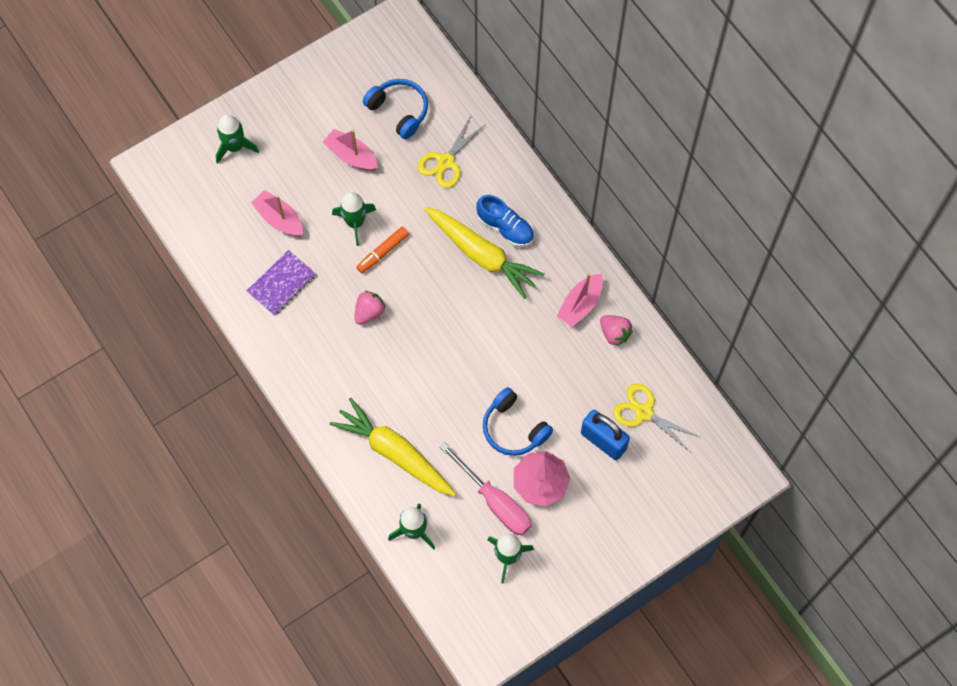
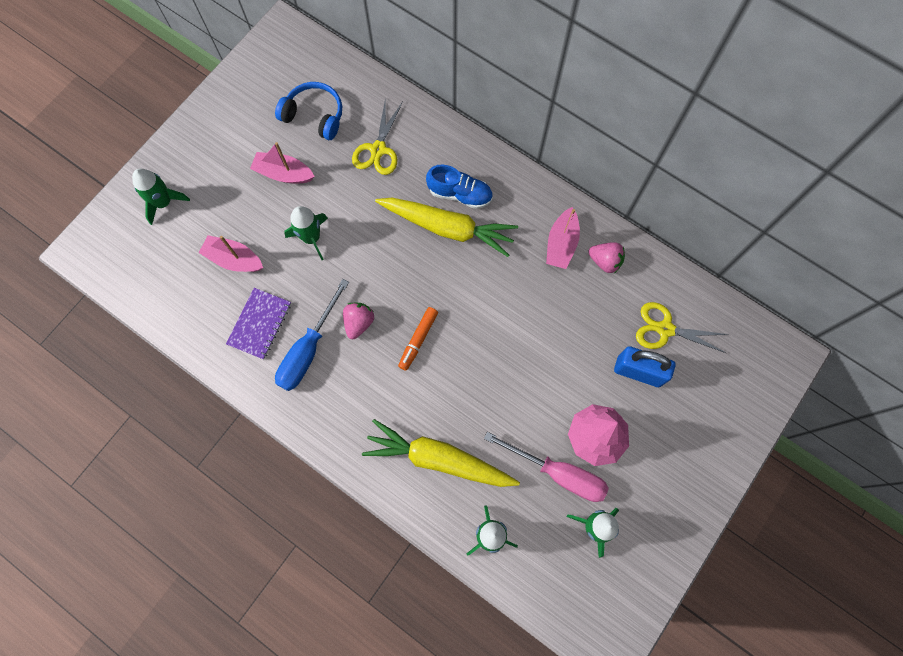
camera: 20 degrees left, 5 degrees up
(316, 321) = (308, 350): none -> blue screwdriver
(383, 252) = (350, 258): orange marker -> orange marker (418, 340)
(513, 428) = (547, 391): blue headphones -> none

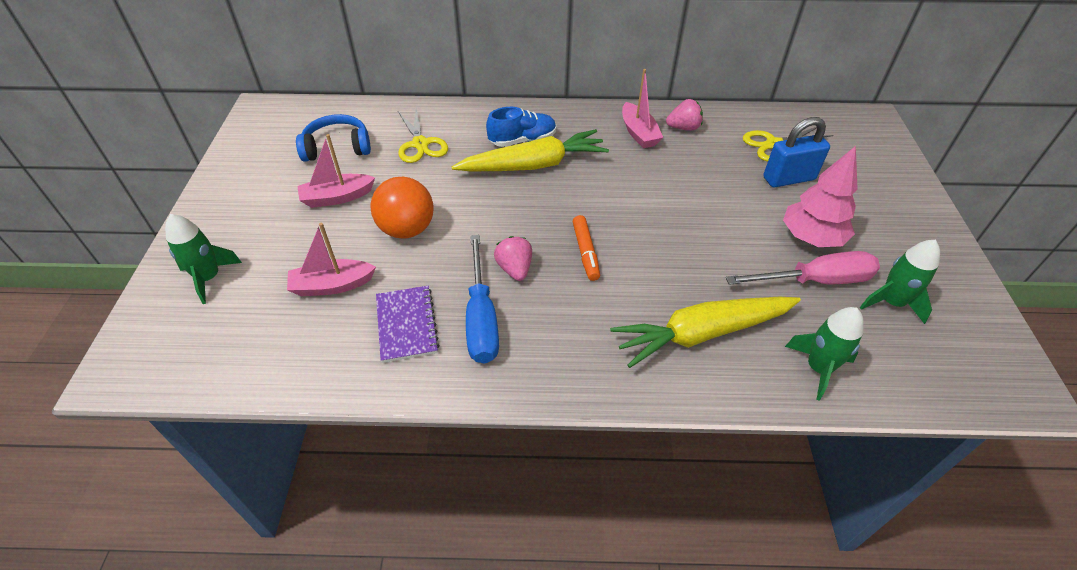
camera: 35 degrees left, 25 degrees down
(311, 238) = (407, 229): green rocket -> orange ball

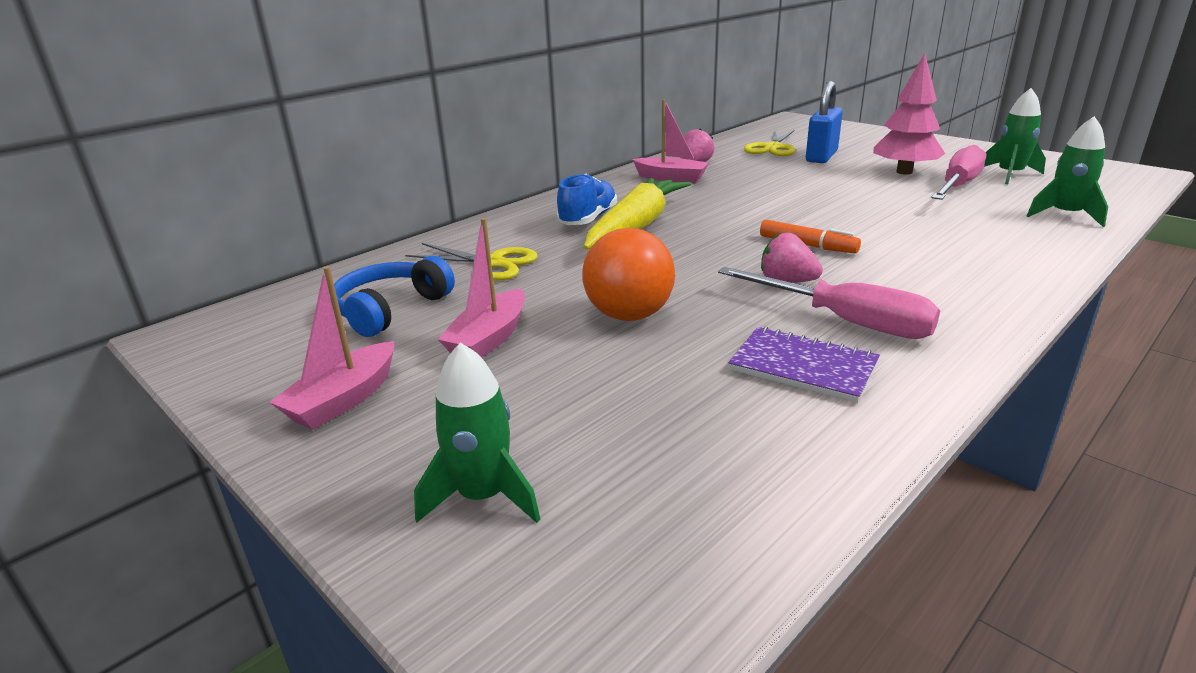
camera: 45 degrees left, 20 degrees down
(332, 285) = (659, 394): pink boat -> pink boat (343, 399)
(481, 318) = (845, 321): blue screwdriver -> pink screwdriver
(702, 334) = (982, 237): yellow carrot -> none

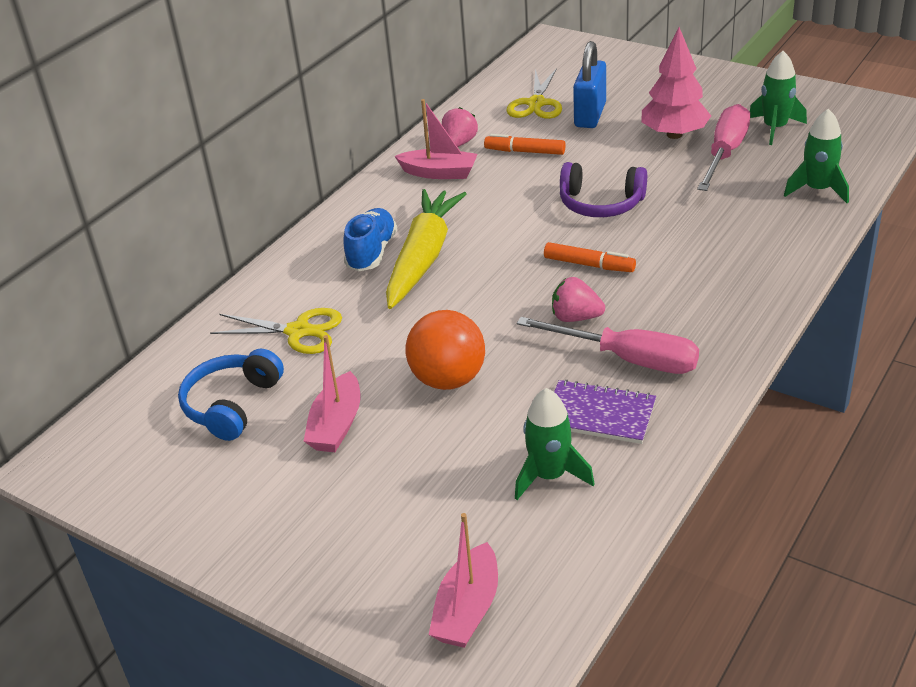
camera: 10 degrees left, 10 degrees up
(343, 399) = (244, 507): pink boat -> pink boat (467, 609)
(483, 496) = (393, 570): green rocket -> green rocket (549, 476)
(755, 172) = (525, 151): none -> orange marker
(825, 207) = (600, 204): none -> purple headphones

